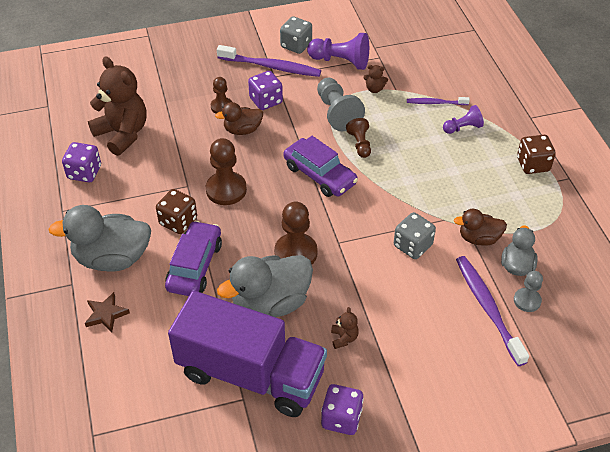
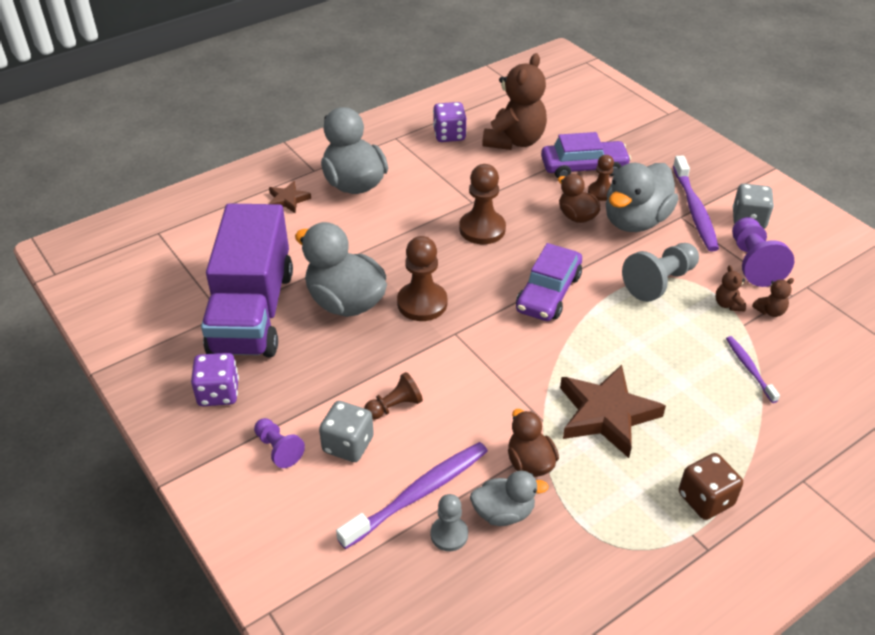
camera: 70 degrees right, 5 degrees down
(178, 221) = (420, 210): brown dice -> none
(195, 266) = (370, 237): purple car -> purple car (583, 167)
(266, 101) = (635, 221): purple dice -> grey duck
(344, 338) = (322, 370): brown teddy bear -> brown teddy bear (770, 311)
(360, 144) = (621, 314): brown pawn -> brown pawn (394, 406)
(412, 246) = (483, 399): grey dice -> grey dice (348, 444)
(450, 185) = (606, 414): none -> brown star
(463, 128) = (722, 406): purple pawn -> purple pawn (278, 449)

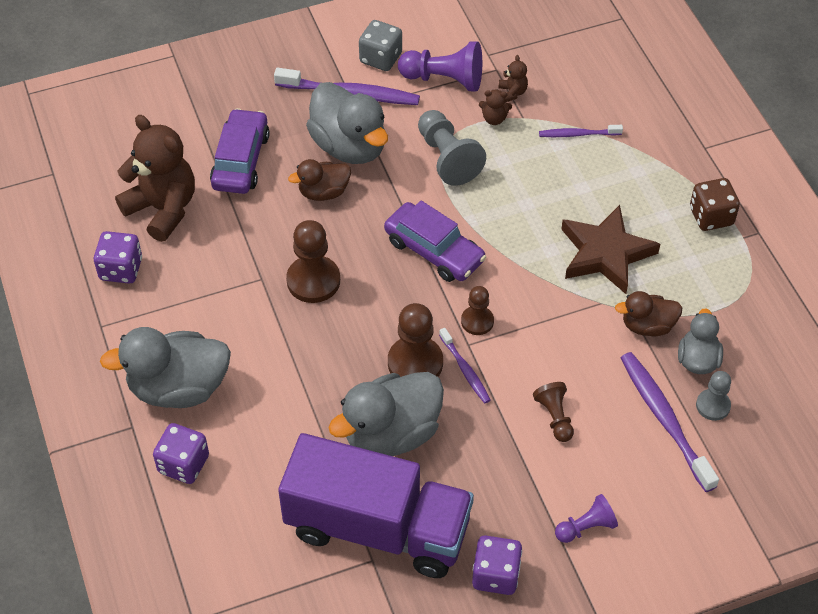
camera: 75 degrees left, 10 degrees up
(288, 200) = (183, 464): brown star -> purple dice
(348, 444) = (594, 466): grey dice -> none
(426, 336) = (465, 370): none -> purple toothbrush
(601, 192) = (291, 159): brown pawn -> brown pawn (477, 321)

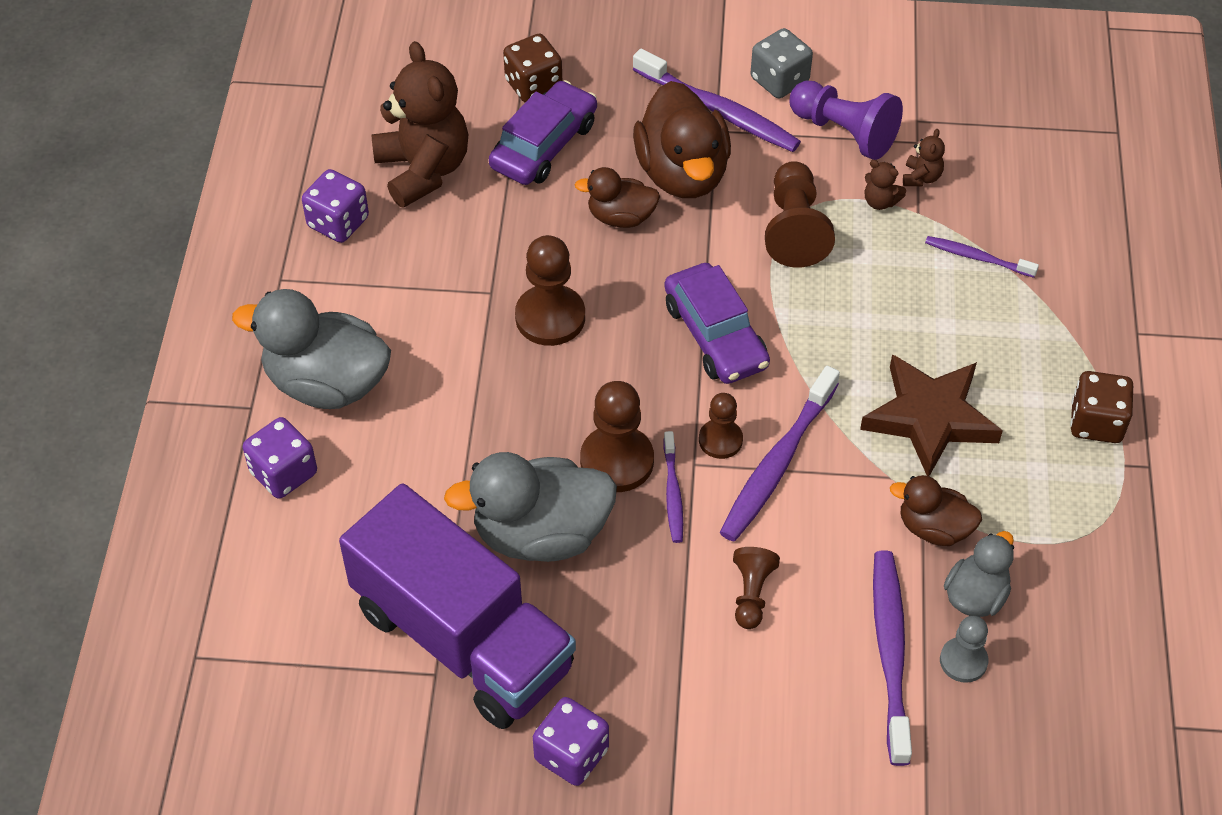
camera: 25 degrees right, 0 degrees up
(209, 120) = (533, 85): none -> brown dice
(349, 146) = (682, 173): grey duck -> brown duck
(447, 158) = (794, 229): grey pawn -> brown pawn
(523, 322) = (777, 463): none -> purple toothbrush
(586, 527) = (715, 744): purple pawn -> none

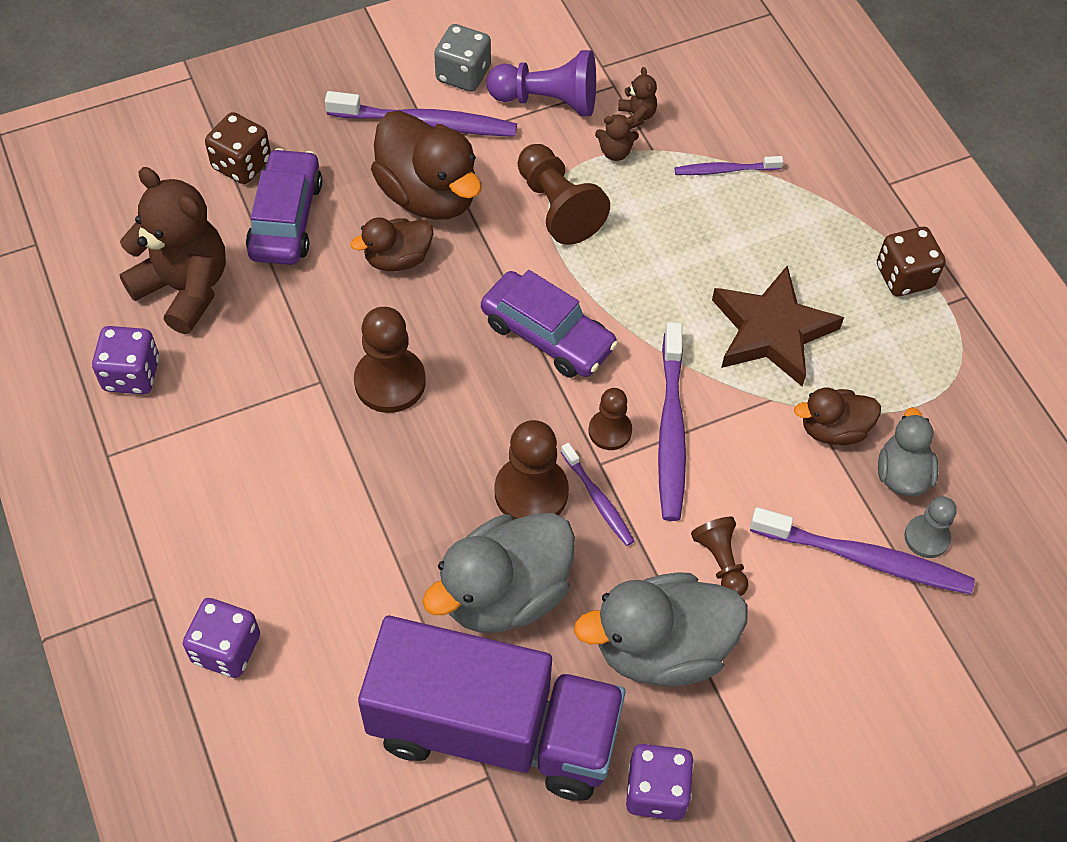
camera: 30 degrees left, 5 degrees up
(327, 383) = (215, 540): grey duck -> grey duck (661, 648)
(890, 652) = (865, 559): purple toothbrush -> purple toothbrush turned 135 degrees clockwise

